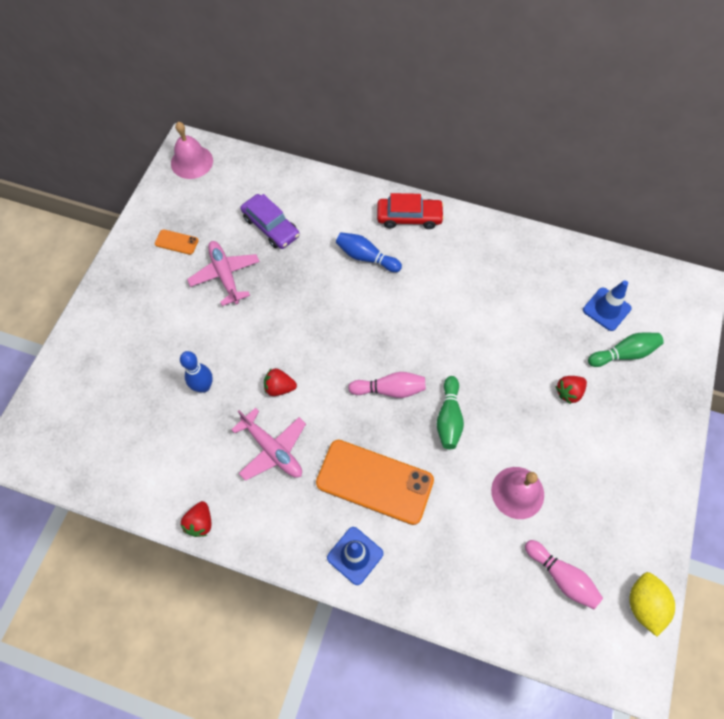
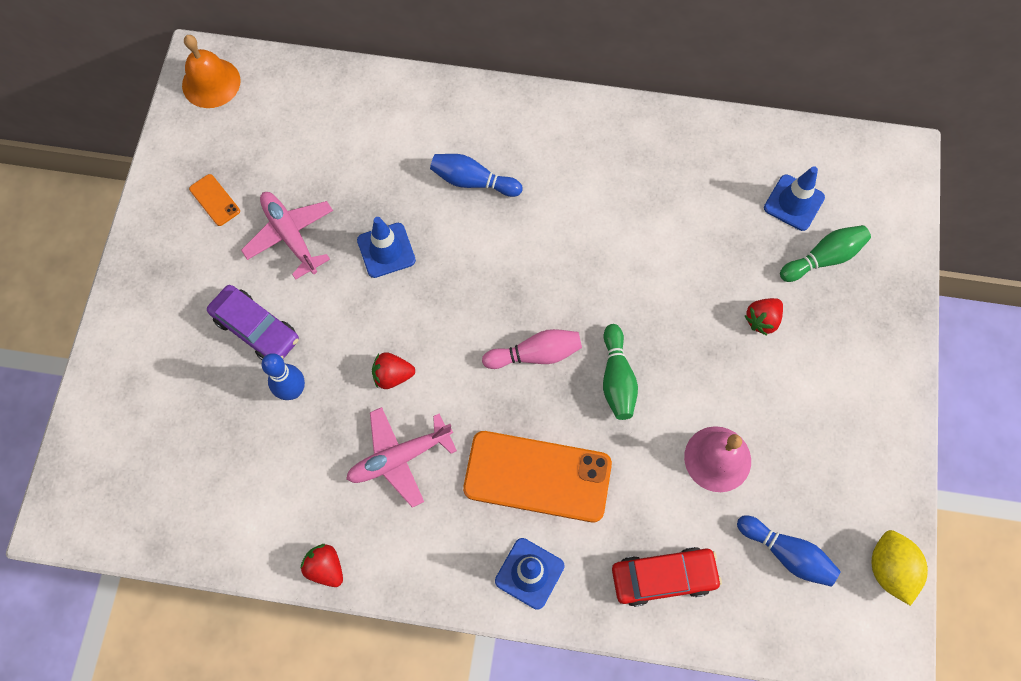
camera: 10 degrees left, 5 degrees up
(176, 242) = (215, 200): orange phone -> orange phone turned 45 degrees clockwise
(192, 162) = (211, 83): pink bell -> orange bell
(200, 522) = (325, 567): red strawberry -> red strawberry turned 135 degrees clockwise
(271, 227) = (338, 159): purple car -> purple car (256, 329)
(272, 449) = (399, 458): pink plane -> pink plane turned 120 degrees clockwise
(293, 296) = (386, 250): none -> blue traffic cone
(409, 217) = (520, 117): red car -> red car (663, 577)
(561, 577) = (786, 553): pink bowling pin -> blue bowling pin

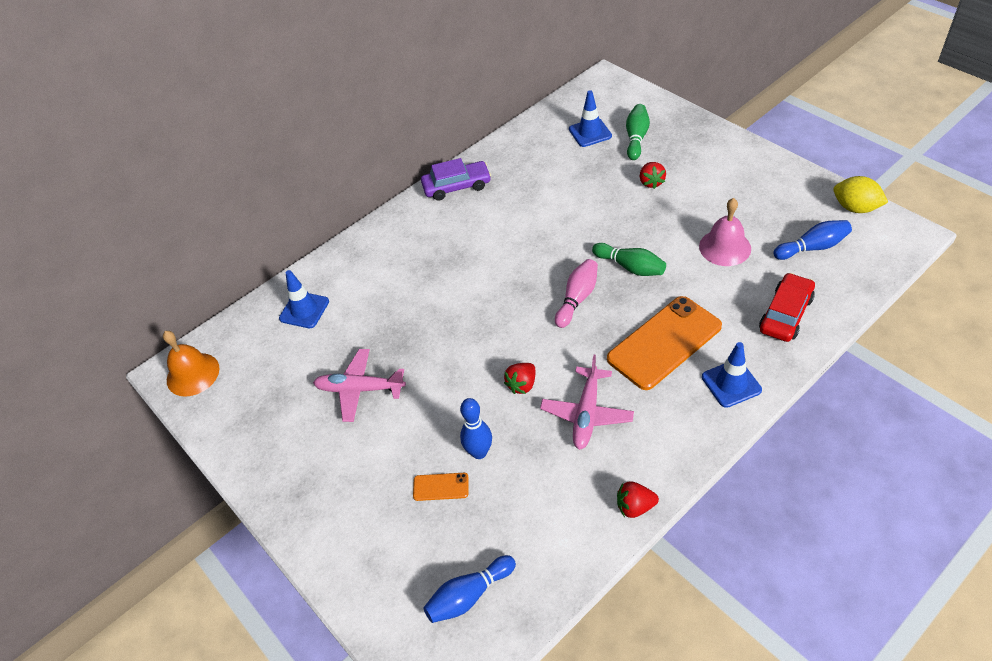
camera: 45 degrees left, 20 degrees down
(215, 200) = (284, 421): orange phone -> orange phone (441, 487)
(256, 329) = (409, 450): purple car -> purple car (457, 186)
(386, 250) = (427, 339): blue traffic cone -> blue traffic cone (304, 310)
(473, 181) = (426, 267): blue bowling pin -> blue bowling pin (469, 595)

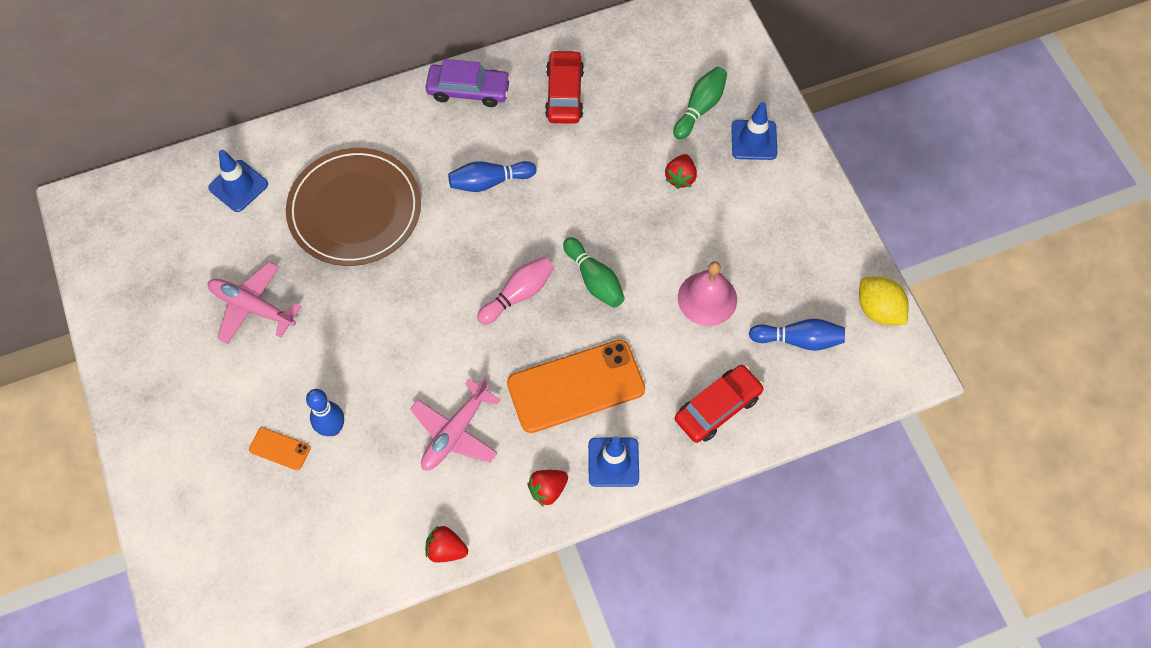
camera: 15 degrees right, 15 degrees up
(193, 374) = (100, 217): orange bell -> none
(410, 291) = (355, 209): none -> brown plate
(469, 595) = (253, 568): blue bowling pin -> blue bowling pin (489, 182)
(522, 385) = (410, 372): red strawberry -> red strawberry (547, 490)
(531, 164) = (564, 93): none -> red car
(590, 133) = (653, 77): blue traffic cone -> blue traffic cone (754, 140)

